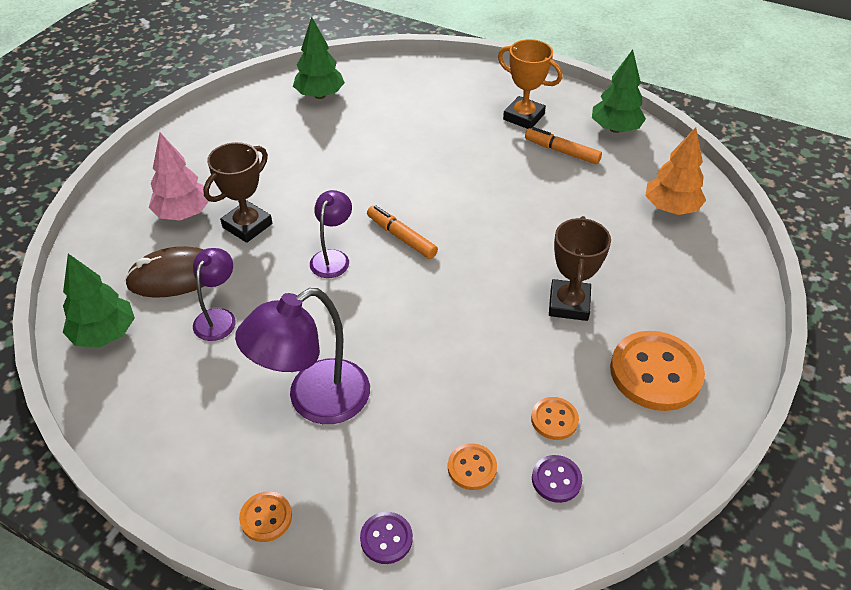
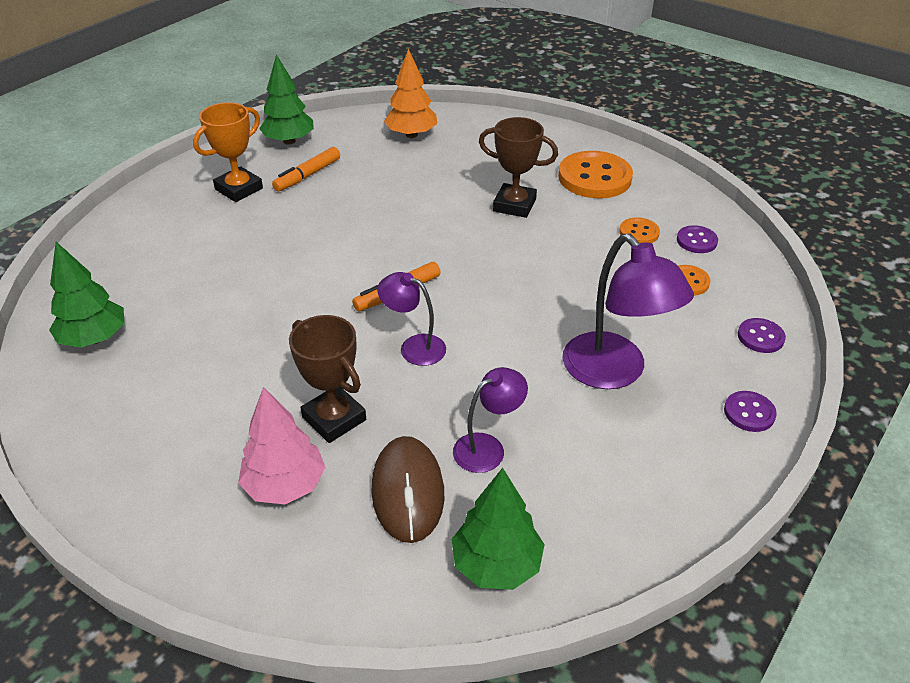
camera: 80 degrees left, 5 degrees down
(218, 317) = (487, 447): purple lamp -> purple lamp turned 120 degrees clockwise
(266, 517) = (749, 413): orange button -> purple button

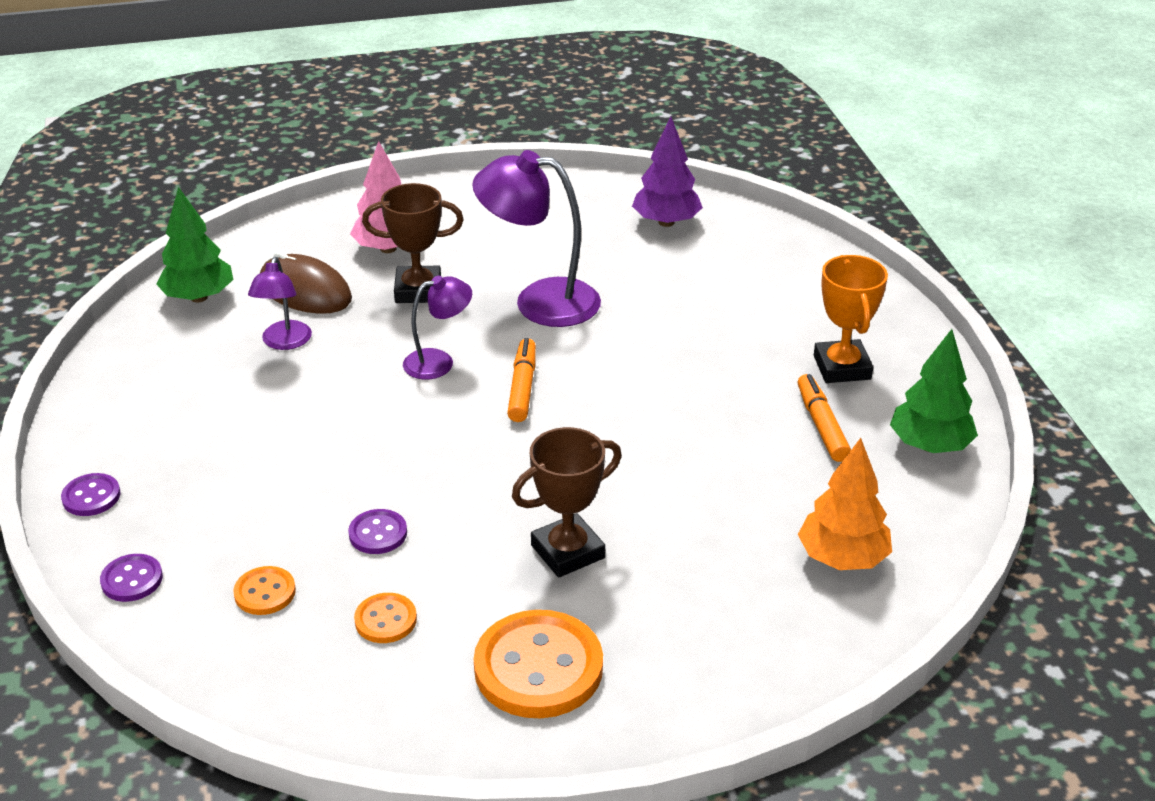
camera: 130 degrees right, 5 degrees down
(94, 338) = (666, 222): green tree -> purple tree
(614, 372) = (246, 452): purple lamp -> purple lamp (540, 301)
(696, 241) = (306, 659): purple button -> purple button (378, 534)

